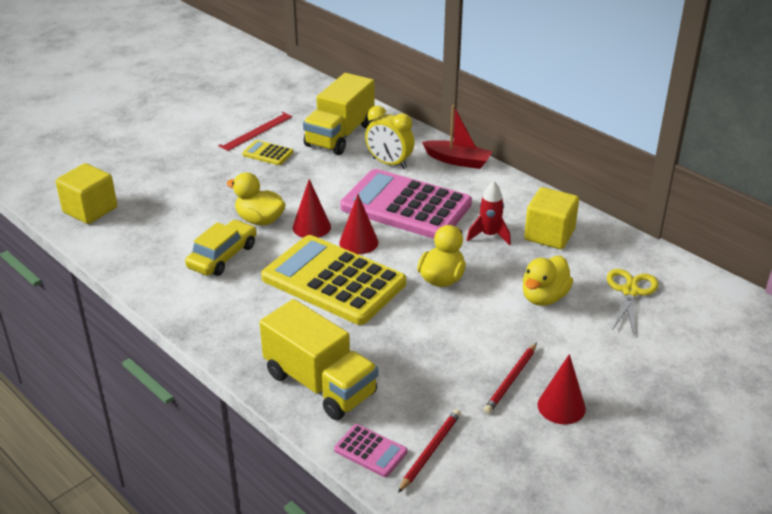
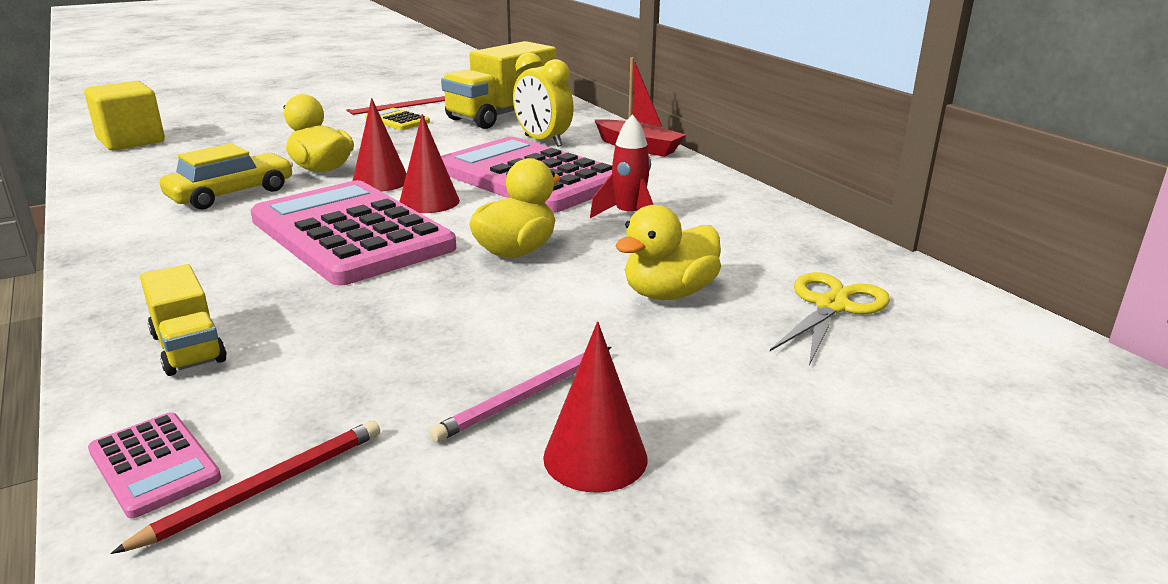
camera: 15 degrees right, 10 degrees down
(320, 384) = (188, 348): yellow truck -> yellow truck, size x0.54
(333, 281) = (351, 234): yellow calculator -> pink calculator
(511, 380) = (525, 397): red pencil -> pink pencil
(549, 235) = (725, 226): yellow cube -> none

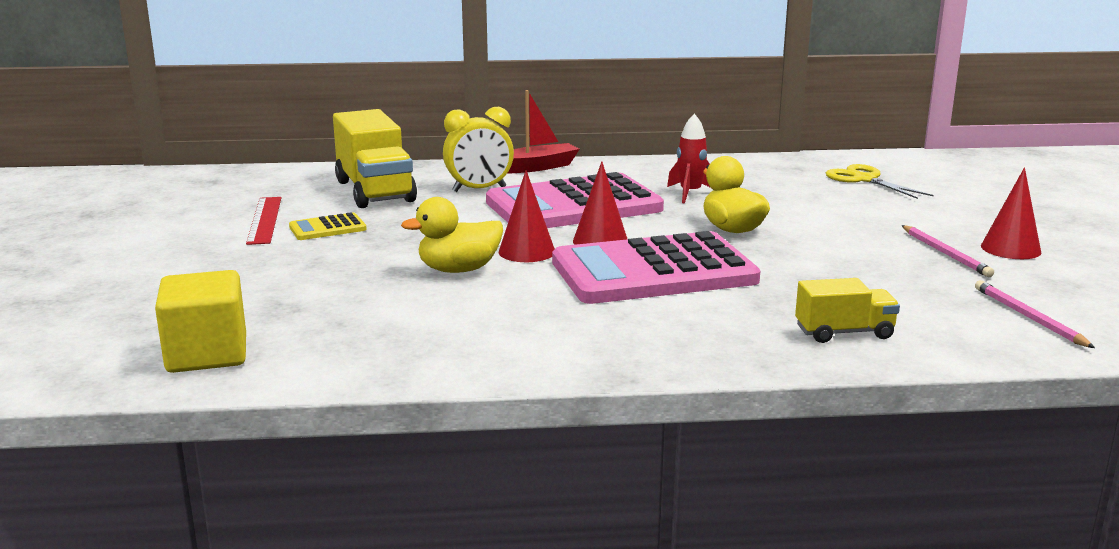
camera: 65 degrees left, 5 degrees down
(154, 465) = (1000, 344): pink calculator -> none
(231, 194) = (496, 308): yellow car -> none
(265, 487) = (1028, 317): red pencil -> pink pencil
(669, 293) = (827, 206): yellow duck -> none

